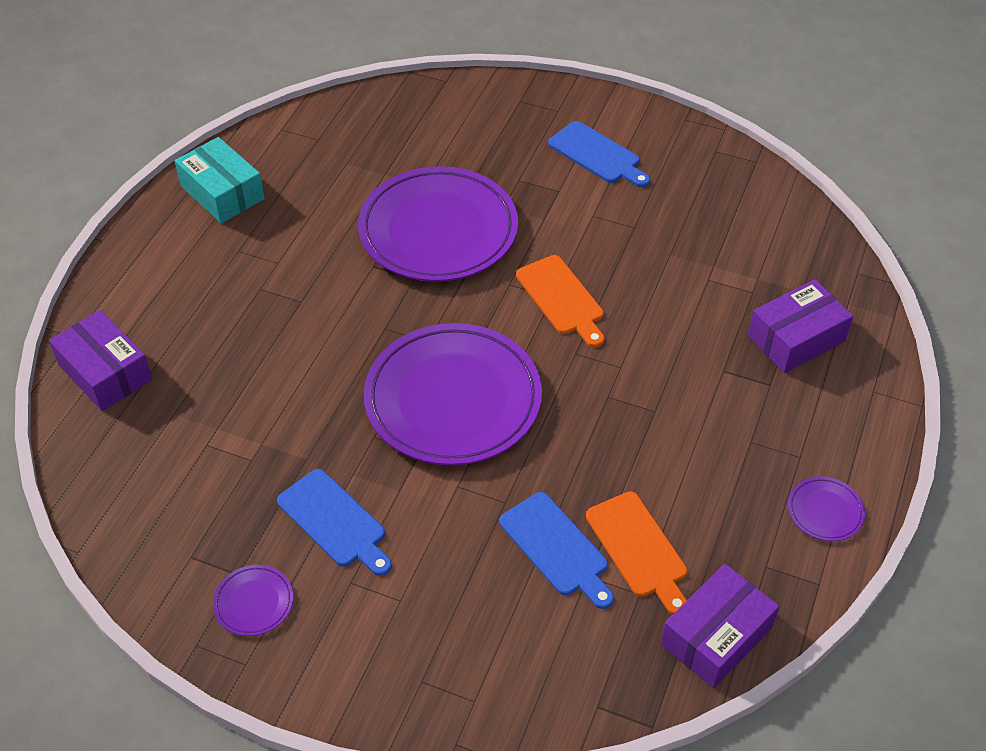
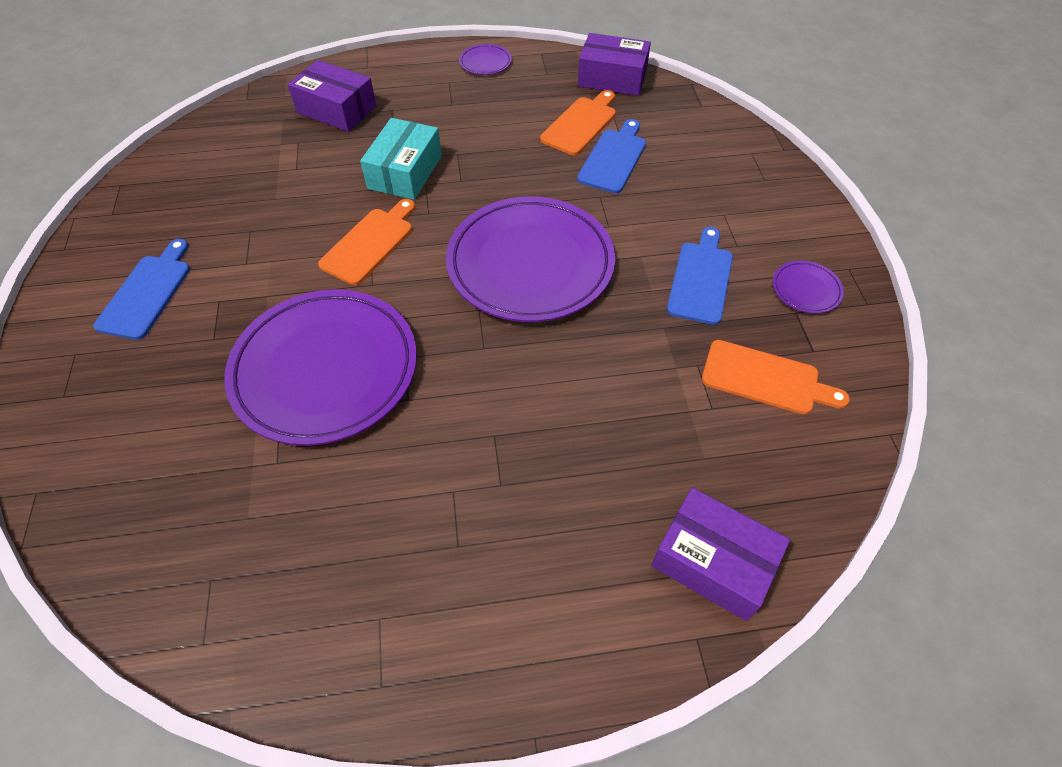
camera: 120 degrees left, 5 degrees up
(105, 372) = (713, 561): purple box -> purple box turned 75 degrees counterclockwise
(198, 499) = (765, 379): none -> orange cutting board
(222, 192) = (366, 635): turquoise box -> turquoise box (405, 172)

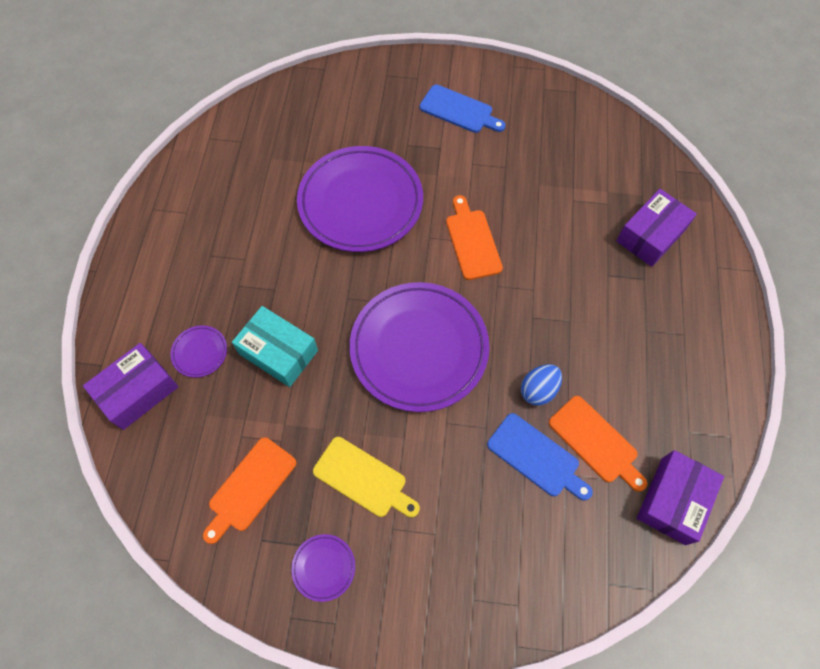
camera: 105 degrees right, 10 degrees up
(370, 243) = (472, 241): orange cutting board -> orange cutting board turned 150 degrees counterclockwise
(405, 172) = (552, 276): turquoise box -> turquoise box (278, 352)
(485, 62) = (715, 375): purple plate -> purple plate (200, 352)
(544, 166) = (538, 390): none -> blue egg
(701, 279) = (363, 479): blue cutting board -> yellow cutting board

